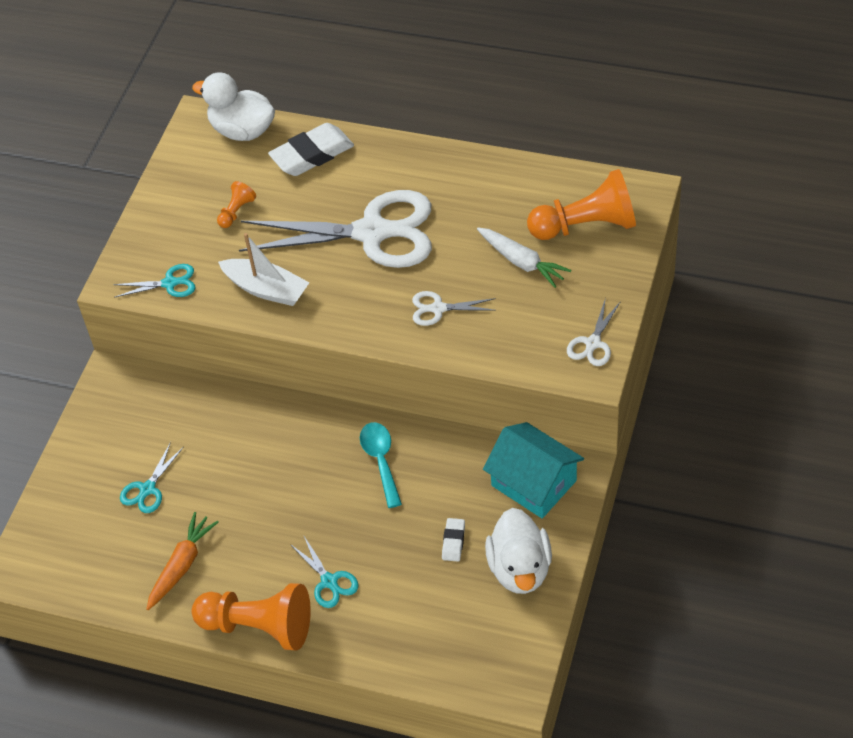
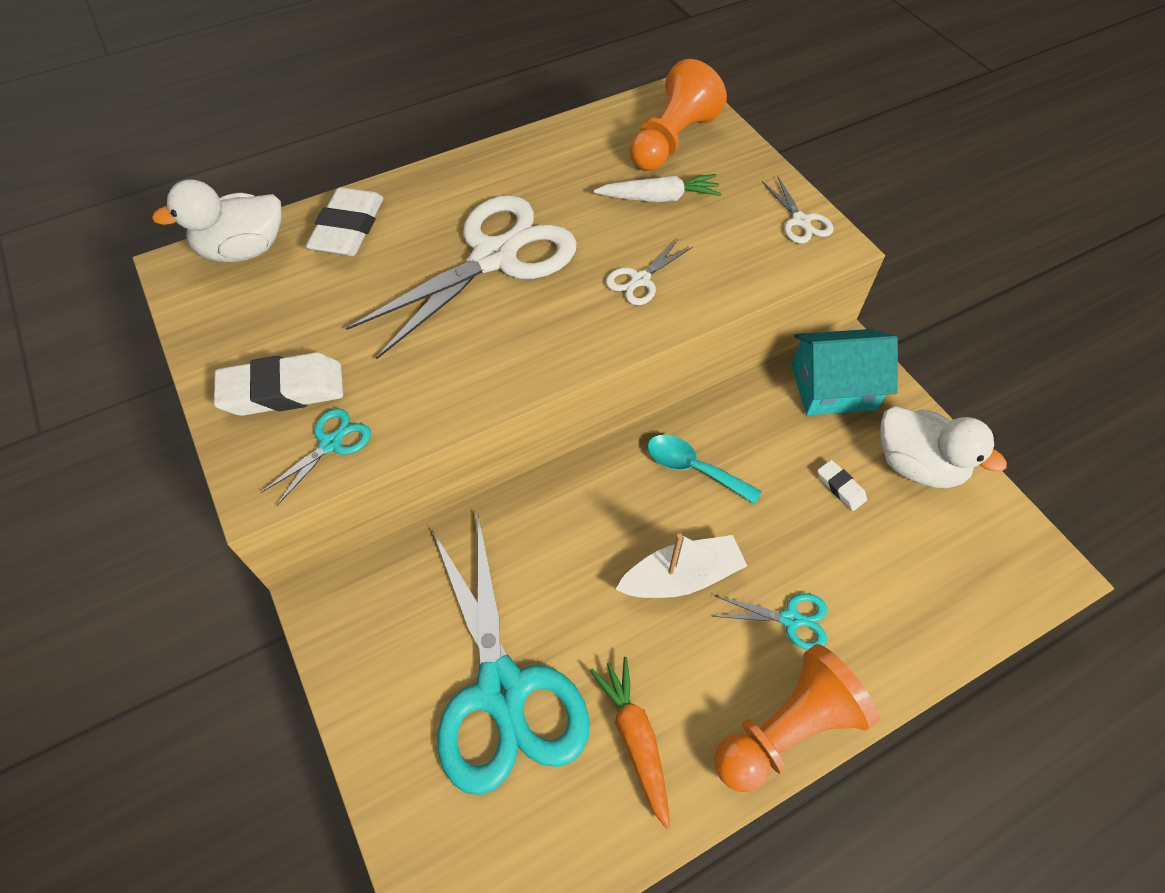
camera: 50 degrees left, 5 degrees up
(148, 489) = (502, 689): turquoise scissors -> turquoise scissors, size x2.39
(177, 236) = (283, 390): none -> white eraser
(236, 212) = (327, 325): orange pawn -> none
(266, 289) = (451, 375): white boat -> white boat (681, 577)

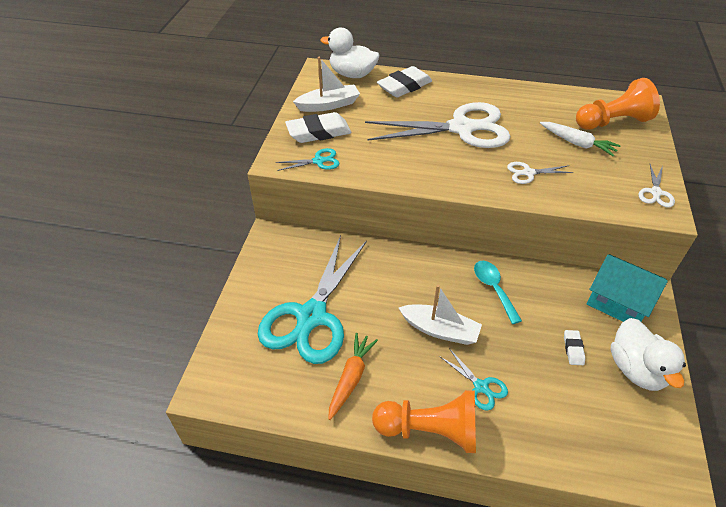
camera: 40 degrees right, 10 degrees down
(254, 329) = (329, 105): none -> white boat
(283, 390) = (318, 132): white eraser -> white eraser turned 45 degrees counterclockwise

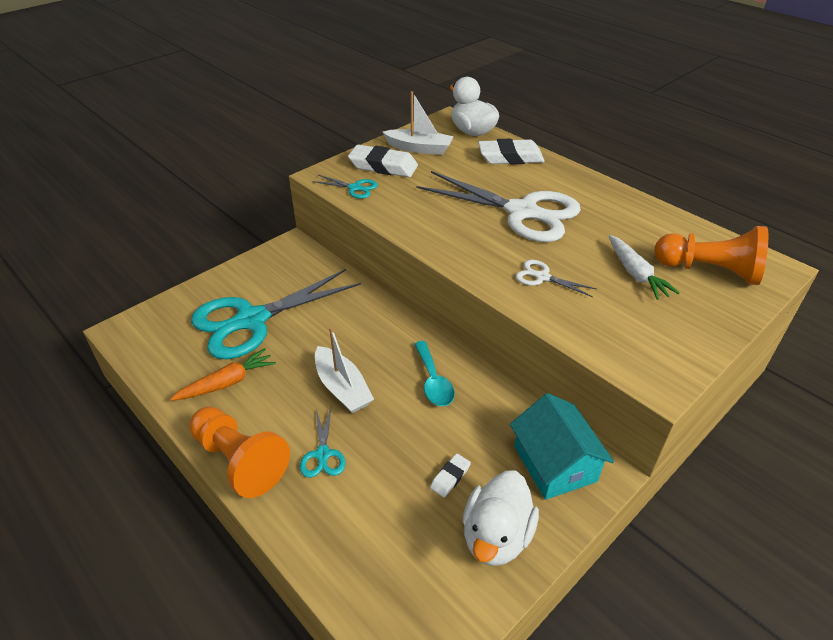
camera: 35 degrees right, 5 degrees down
(493, 288) = (433, 381): turquoise spoon -> turquoise spoon turned 150 degrees clockwise
(655, 192) = (673, 358): white scissors -> none

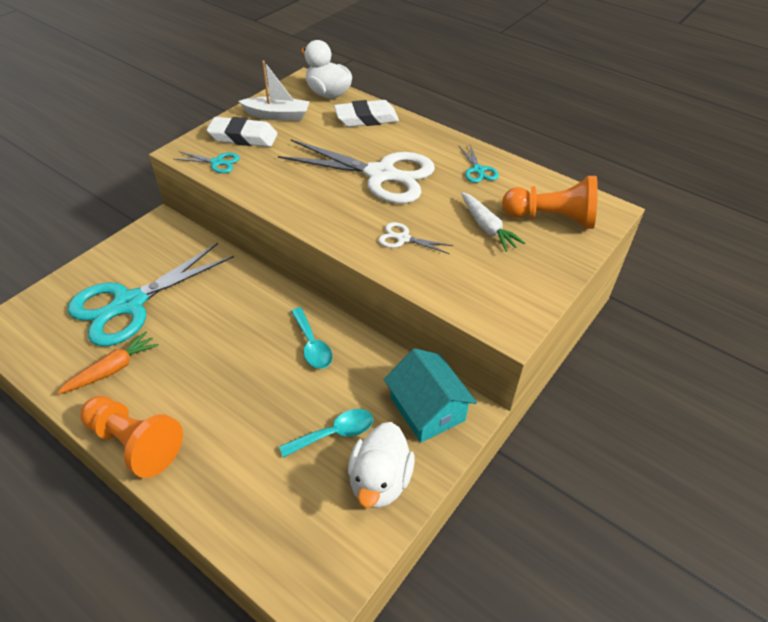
camera: 10 degrees left, 5 degrees up
(323, 454) = (214, 427): turquoise scissors -> turquoise scissors (478, 170)
(342, 388) = (226, 361): white boat -> none
(450, 477) = (334, 433): white eraser -> turquoise spoon

